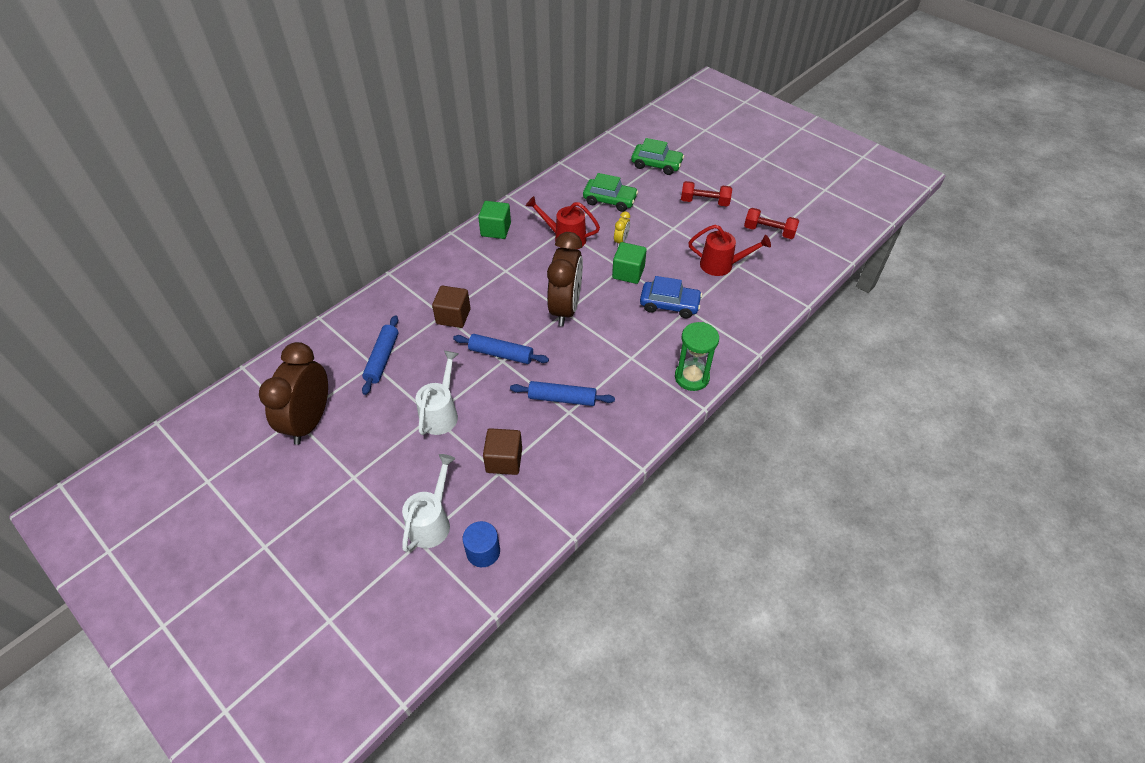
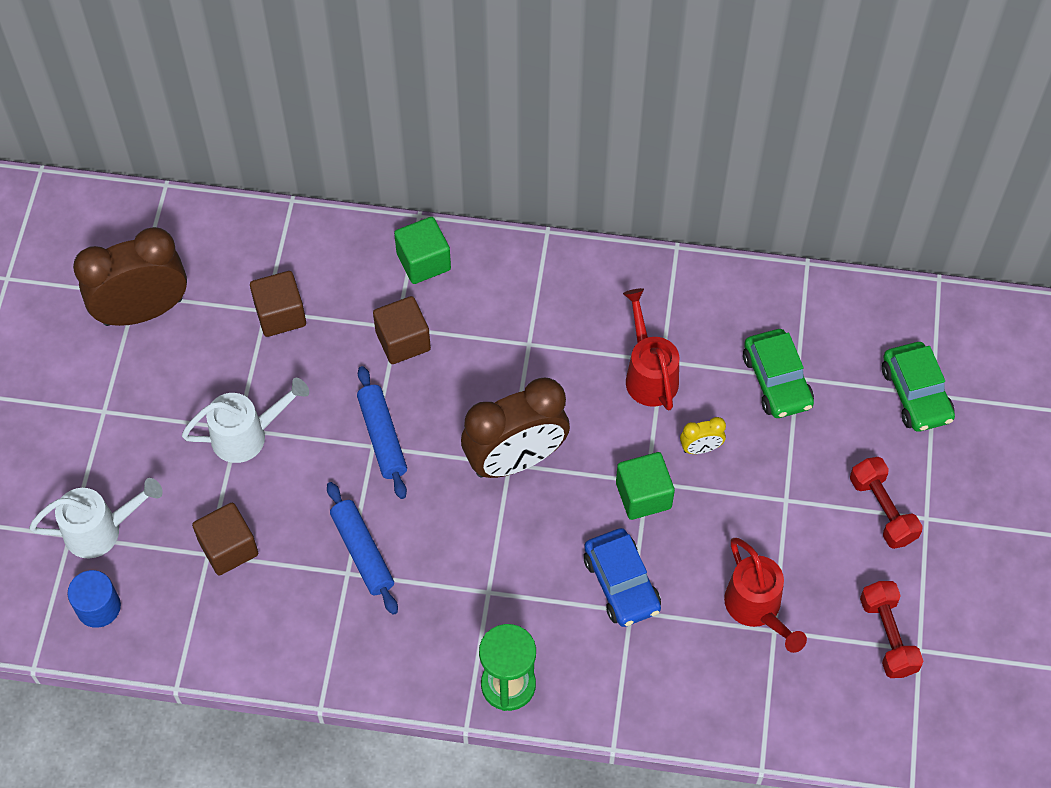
camera: 55 degrees right, 10 degrees up
(382, 359) = (280, 315): blue rolling pin -> brown cube
(496, 230) = (596, 279): green cube -> green cube (423, 261)

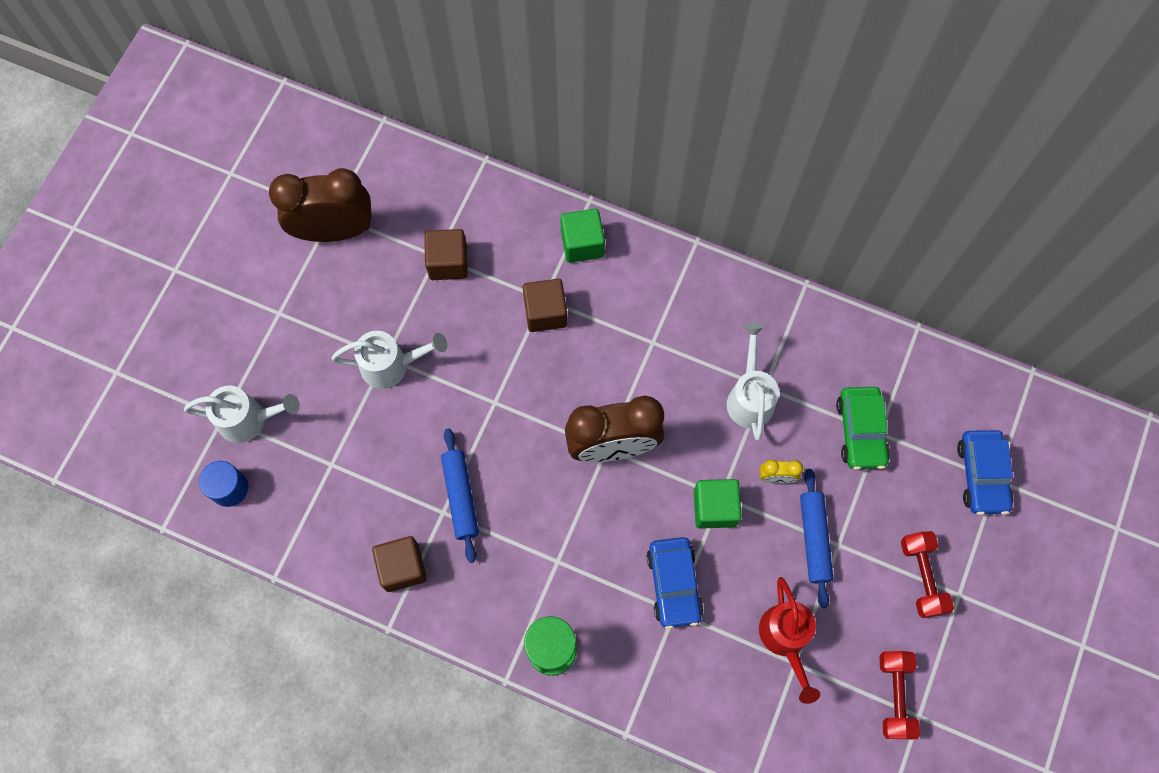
camera: 15 degrees right, 10 degrees up
(228, 548) = (350, 463): brown cube -> brown cube (402, 567)
(382, 437) = (505, 396): blue rolling pin -> blue rolling pin (814, 539)
(649, 374) = (750, 397): red watering can -> white watering can
(916, 394) = (982, 475): green car -> blue car

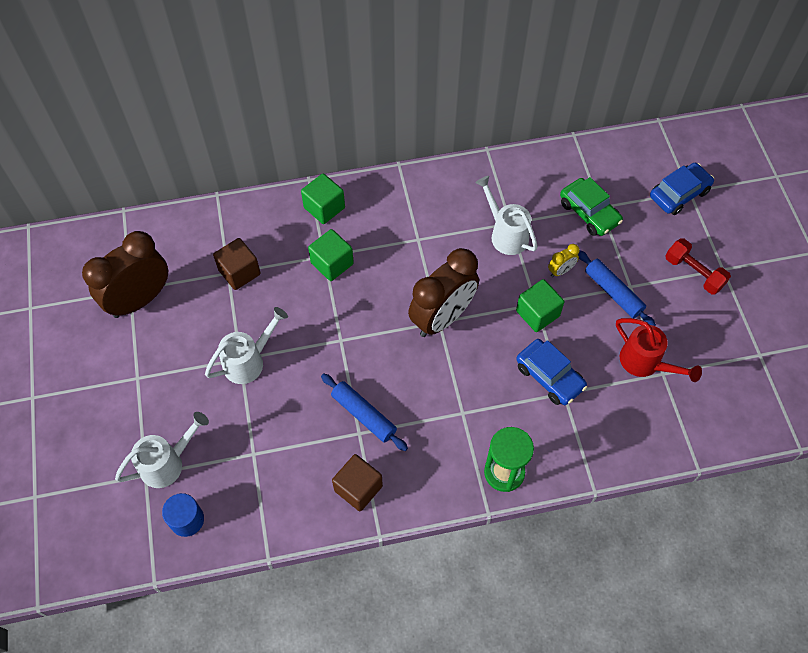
camera: 35 degrees left, 10 degrees down
(545, 312) = (332, 263): brown cube -> green cube
(894, 696) = (736, 352): red dumbbell -> none
(982, 475) = (679, 194): blue car -> blue car turned 90 degrees counterclockwise

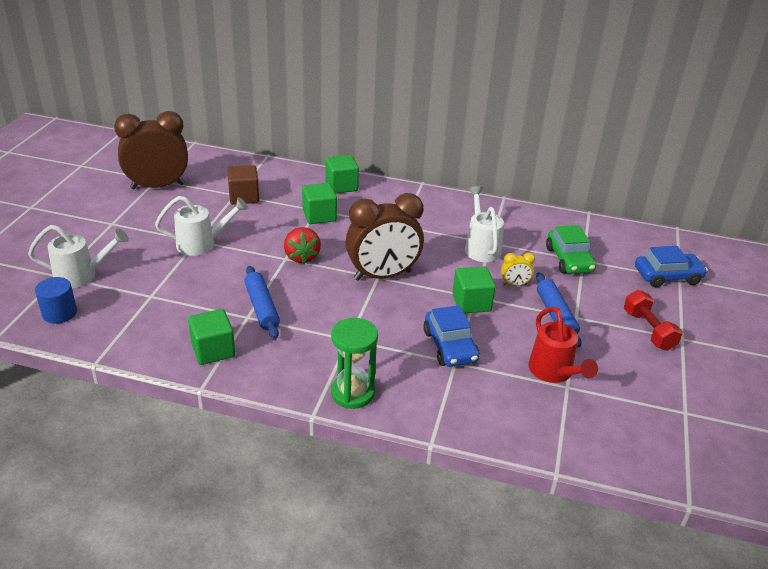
camera: 25 degrees right, 25 degrees down
(354, 330) = (301, 257): none -> red strawberry
(358, 488) = (213, 350): brown cube -> green cube

